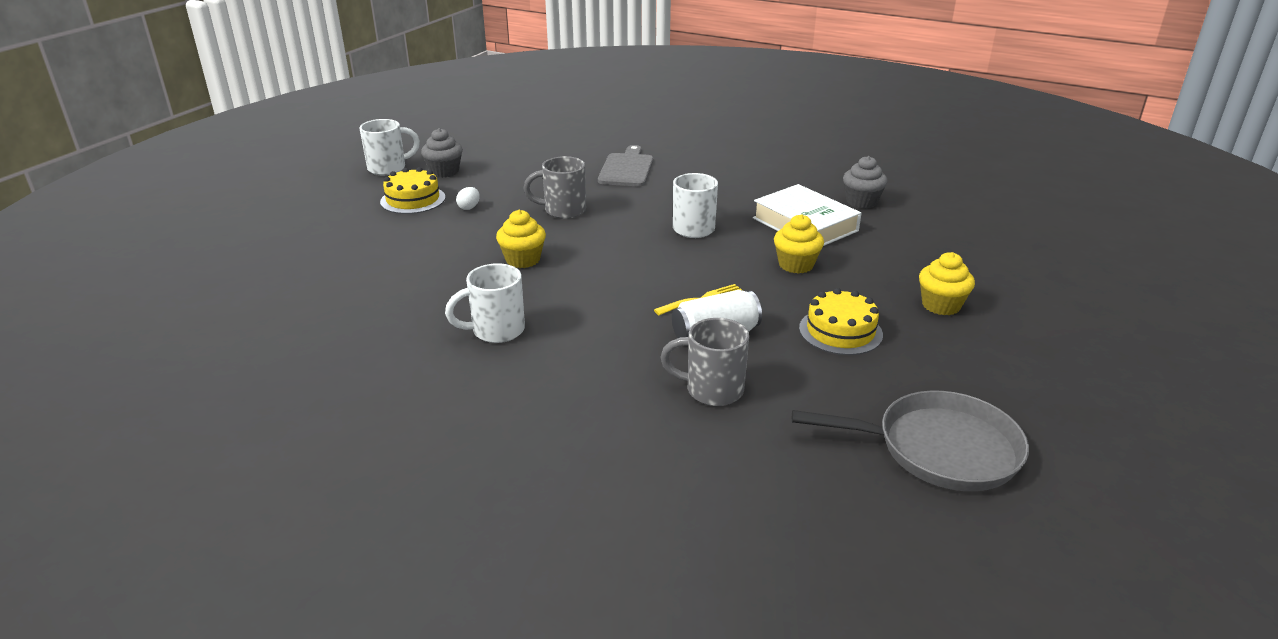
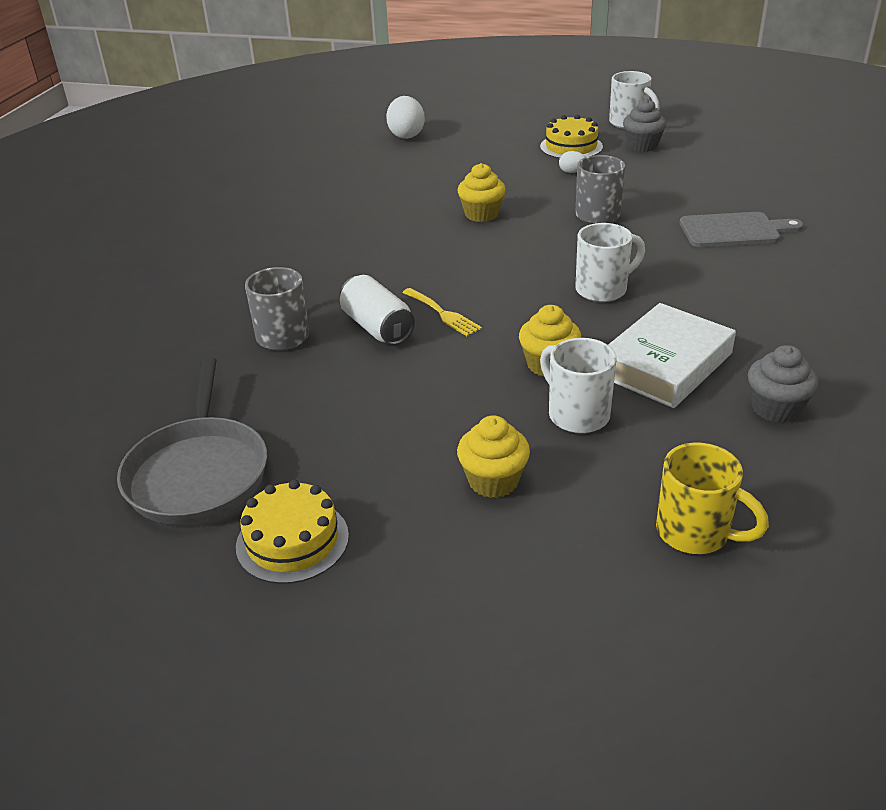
camera: 80 degrees right, 5 degrees up
(279, 279) = (406, 135): none -> white egg
(496, 331) = (355, 226): white mug -> white mug (576, 414)
(840, 331) = (406, 403): yellow cake -> yellow cake (292, 541)
(986, 247) = (695, 533): none -> yellow mug

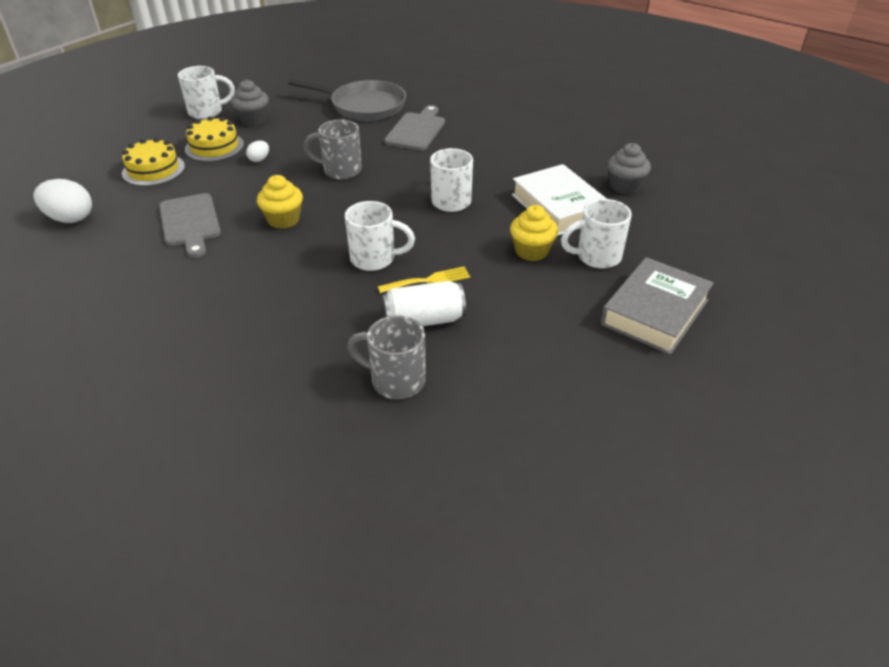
camera: 70 degrees left, 5 degrees up
(198, 473) = (585, 475): grey pan -> grey pan (364, 106)
(292, 541) = (692, 429): yellow cake -> yellow cake (153, 170)
(440, 178) = (190, 222): none -> grey cutting board
(456, 276) = (374, 259): none -> white mug
(493, 481) = (655, 312): yellow cupcake -> grey book
(695, 533) = (728, 250): yellow mug -> none

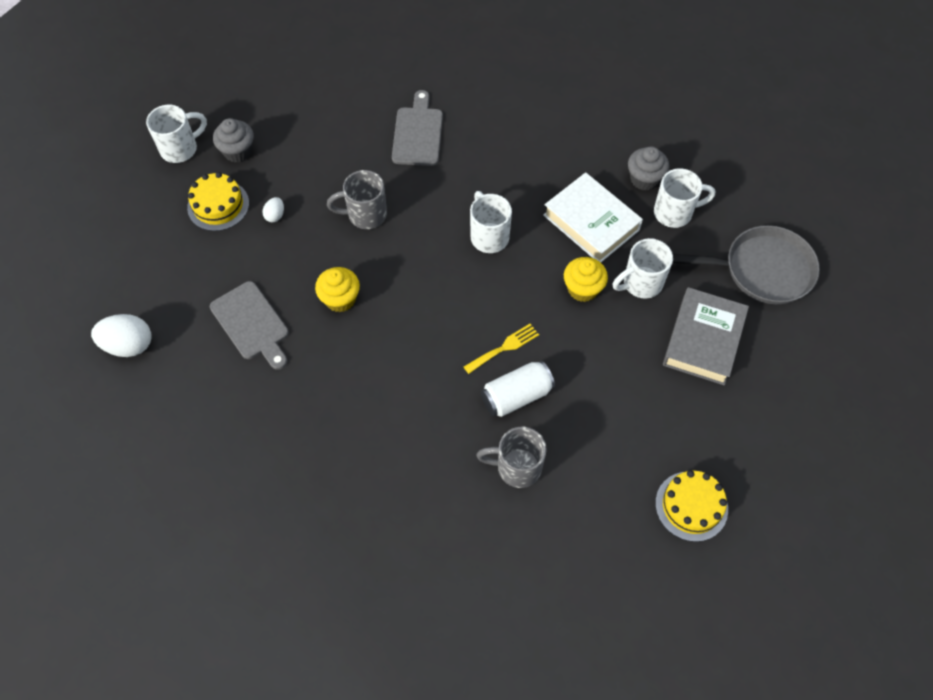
camera: 15 degrees left, 20 degrees up
(153, 170) = (173, 255): yellow cake -> yellow cake (691, 506)
(364, 106) = (347, 103): grey pan -> grey pan (763, 270)
(374, 259) = (447, 332): white mug -> white mug (674, 213)

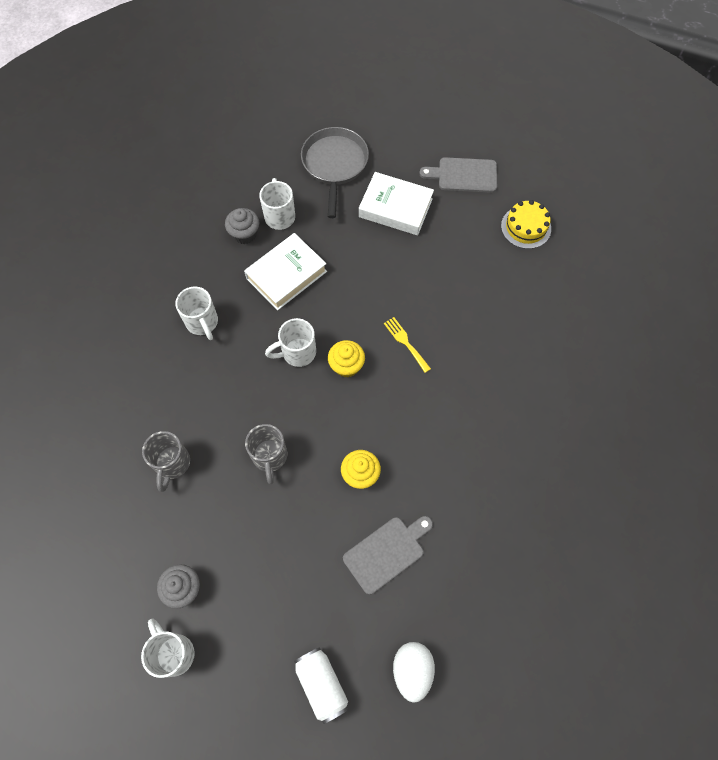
camera: 90 degrees left, 5 degrees up
(218, 205) = (251, 601): yellow cake -> none
(275, 215) = (266, 542): white egg -> none
(418, 133) = (177, 413): grey cutting board -> grey cutting board (464, 175)
(516, 396) = (448, 334): white can -> white can (322, 684)
(517, 467) = (507, 335): grey mug -> grey mug (172, 464)
(582, 289) = (351, 284): yellow cupcake -> yellow cupcake (346, 366)
(641, 283) = (346, 244): white mug -> white mug (202, 322)
(703, 340) = (395, 208): grey book -> white book

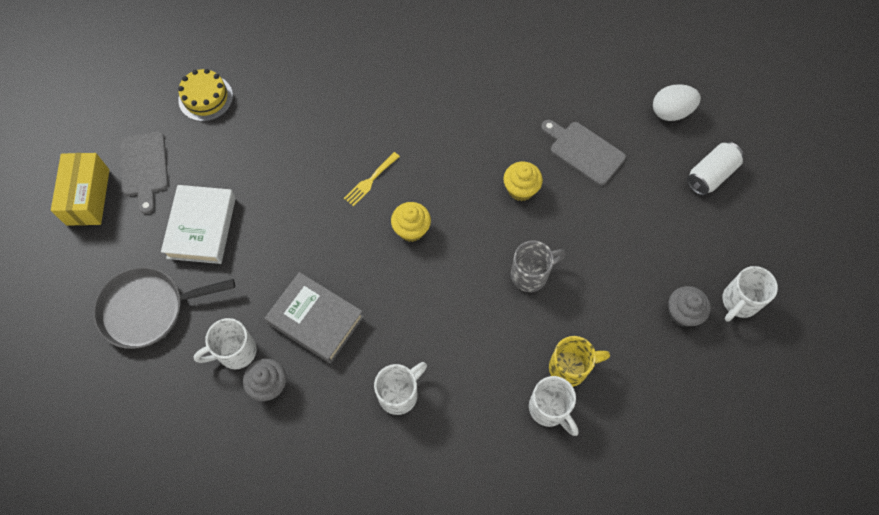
camera: 105 degrees left, 0 degrees up
(172, 464) = (570, 368): grey mug -> yellow mug
(286, 275) = (316, 320): white book -> grey book
(297, 353) = (409, 281): white mug -> white mug (549, 409)
(445, 136) = (88, 197): none -> yellow box

